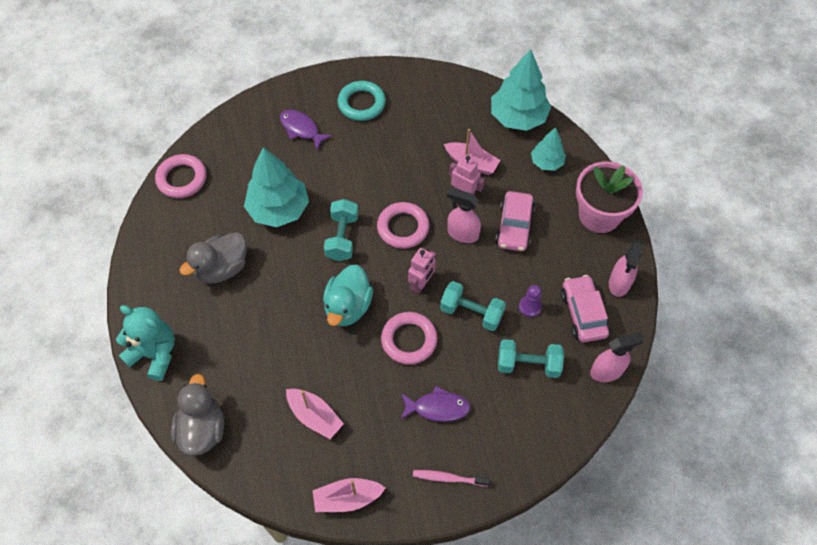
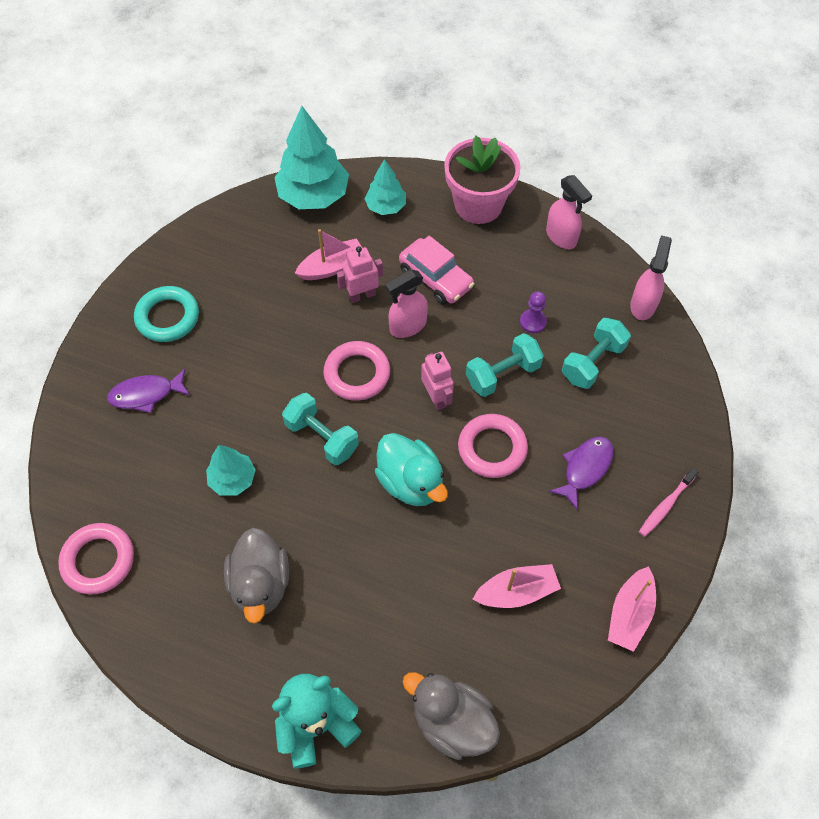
camera: 55 degrees left, 0 degrees up
(279, 209) = (233, 479): turquoise tree -> turquoise tree, size x0.56
(583, 313) = (571, 285): pink car -> none

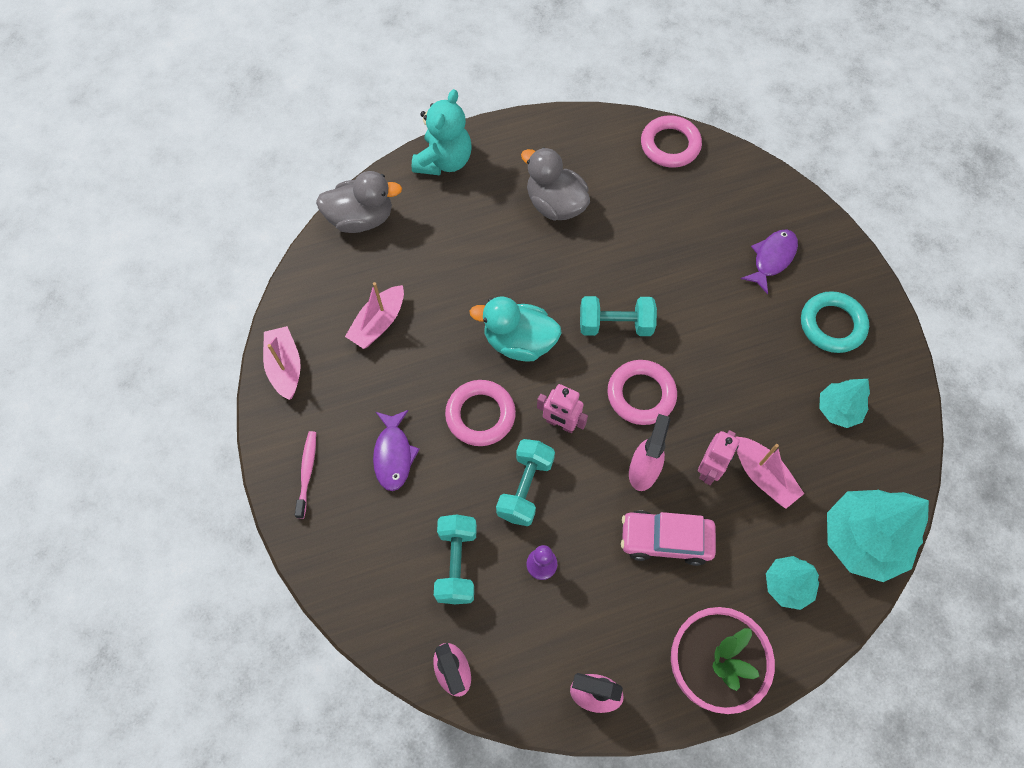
camera: 140 degrees right, 5 degrees up
(233, 479) = (644, 250): turquoise tree -> turquoise tree (838, 410)
(332, 267) = (762, 476): pink boat -> pink boat turned 60 degrees counterclockwise

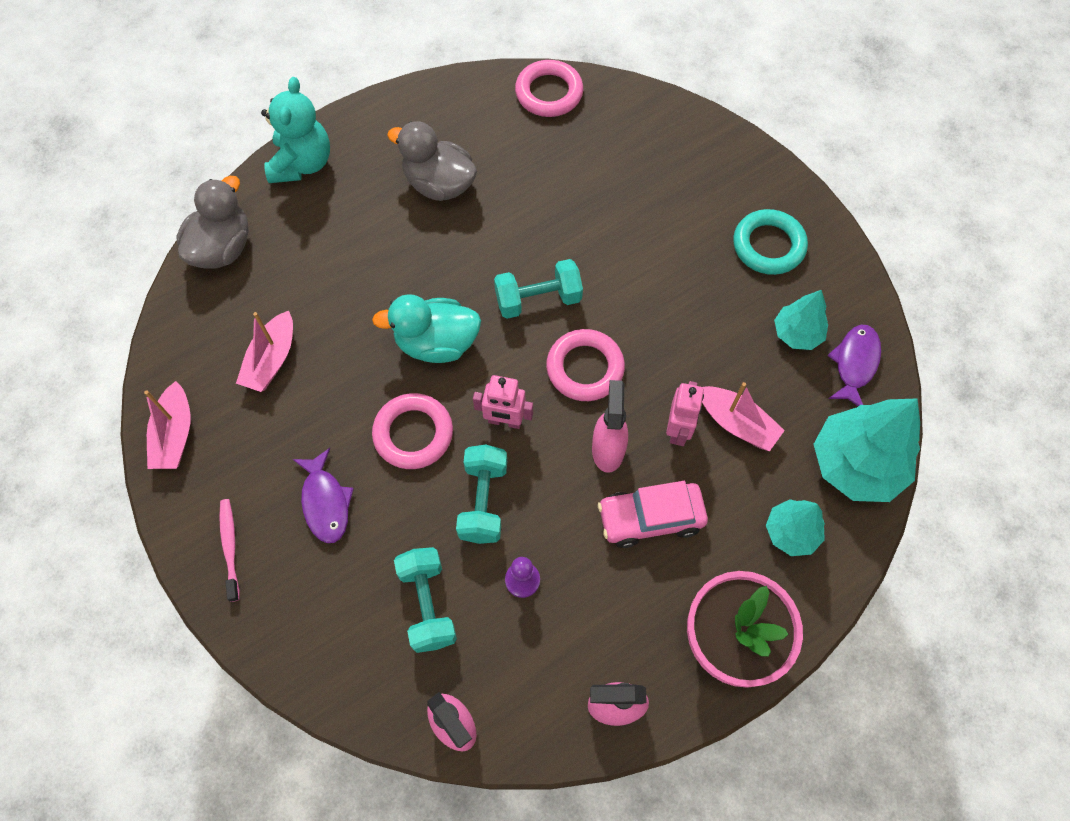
camera: 15 degrees left, 0 degrees up
(285, 367) = (175, 435): pink boat -> pink boat turned 150 degrees counterclockwise
(361, 219) = (222, 248): grey duck -> grey duck turned 45 degrees counterclockwise
(772, 258) = (688, 190): purple fish -> purple fish (854, 364)

